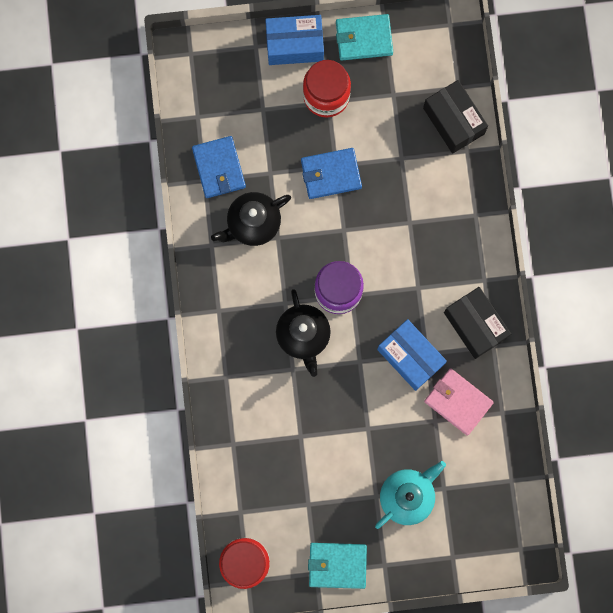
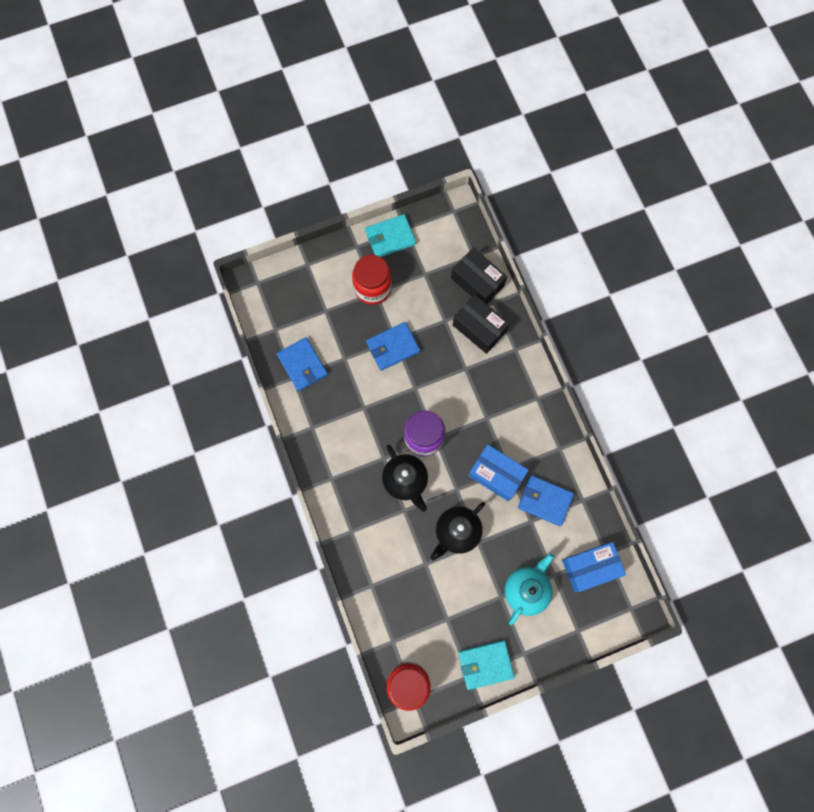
camera: 15 degrees left, 5 degrees down
(253, 224) = (341, 402): black teapot -> black teapot (457, 532)
(294, 45) = (337, 255): blue box -> blue box (590, 567)
(458, 402) = (545, 501): pink wallet -> blue wallet
(475, 325) = (540, 435): black box -> black box (479, 328)

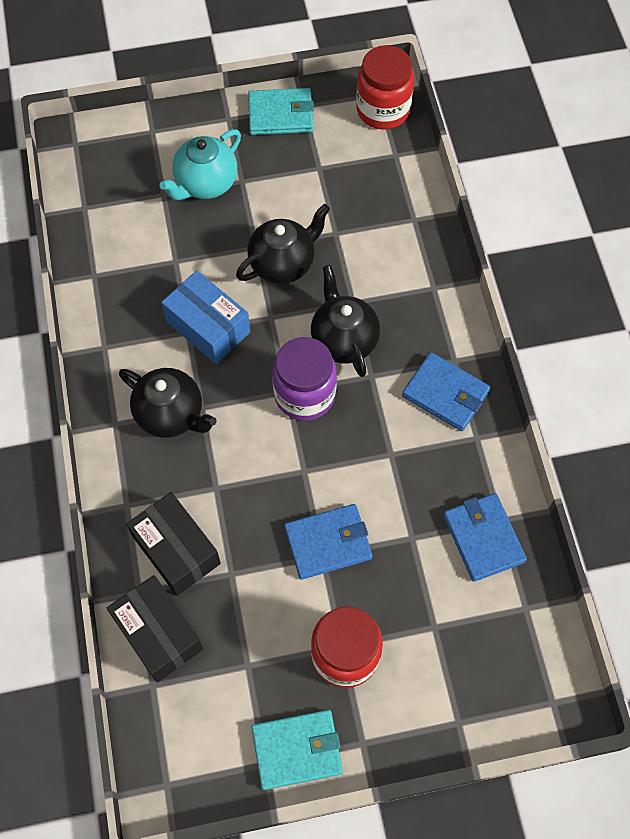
camera: 170 degrees left, 10 degrees down
(504, 410) = (171, 414): none -> black teapot
(545, 501) = (148, 283): blue wallet -> blue wallet (445, 394)
(590, 567) = (112, 195): blue box -> none

